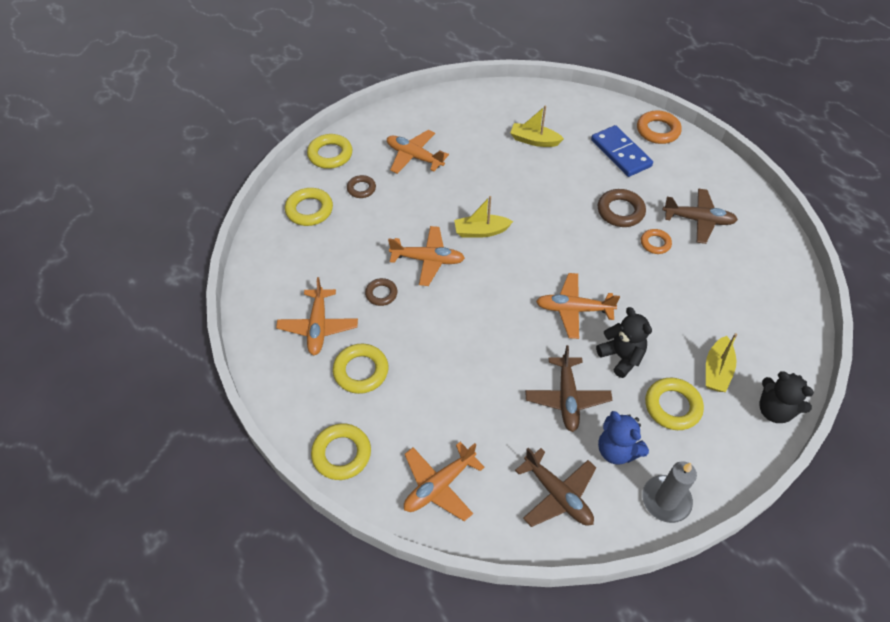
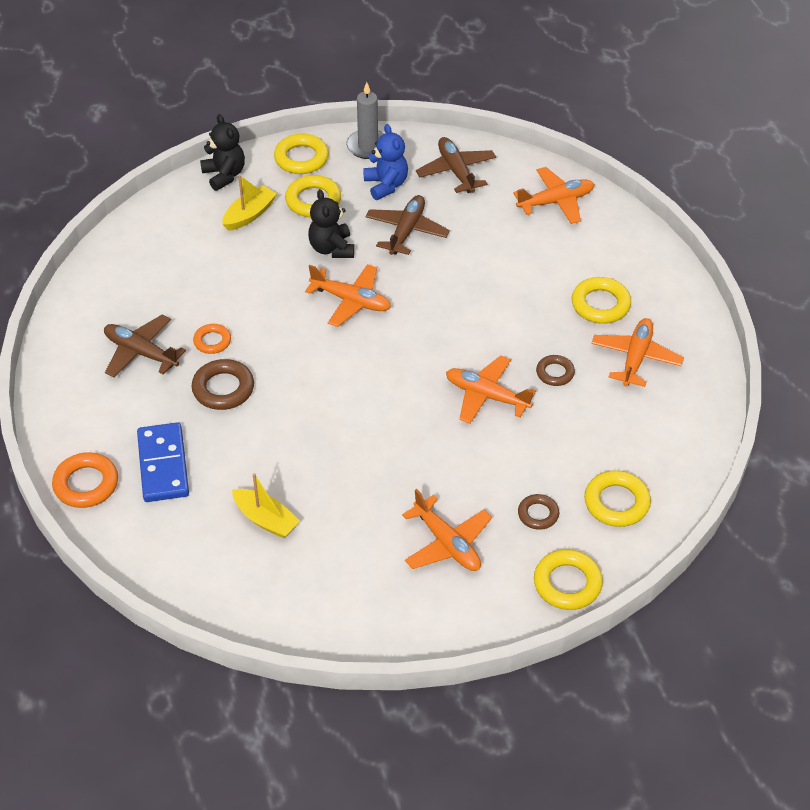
camera: 160 degrees left, 5 degrees down
(341, 454) = (637, 244): yellow ring -> yellow ring (301, 158)
(481, 231) = (407, 412): yellow boat -> none

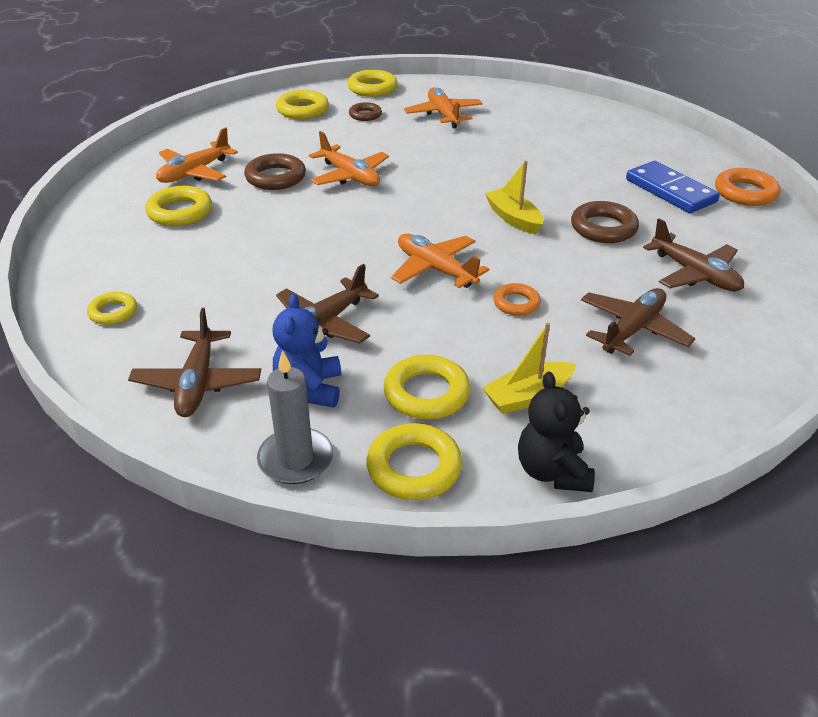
camera: 160 degrees left, 10 degrees down
(163, 465) = (670, 191): blue domino -> blue domino turned 45 degrees counterclockwise
(187, 283) = (632, 329): none -> brown plane
(212, 341) = (609, 267): orange ring -> orange ring (516, 303)
(266, 520) = (582, 148): yellow boat -> yellow boat (513, 218)
(332, 248) = (430, 326): black teddy bear -> none
(555, 373) = (275, 177): brown ring -> brown ring, size x1.60
(556, 202) = (113, 312): orange plane -> yellow ring

